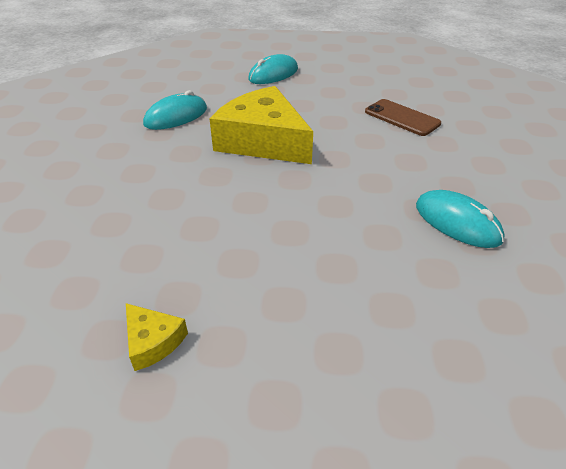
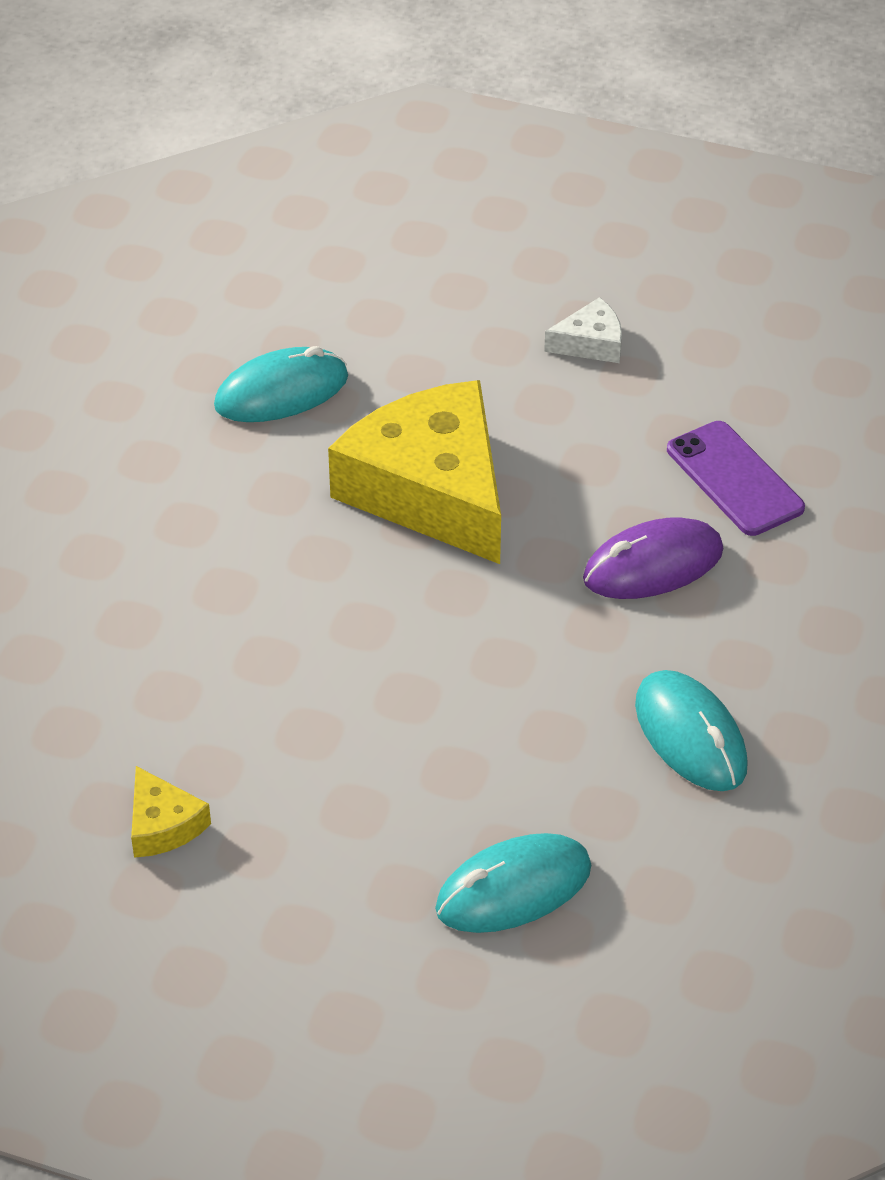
camera: 15 degrees right, 5 degrees up
(273, 74) = (521, 294): turquoise mouse -> turquoise mouse (513, 889)
(311, 84) = (590, 343): none -> white cheese
(386, 153) = (653, 565): none -> purple mouse
(402, 118) = (734, 479): brown phone -> purple phone

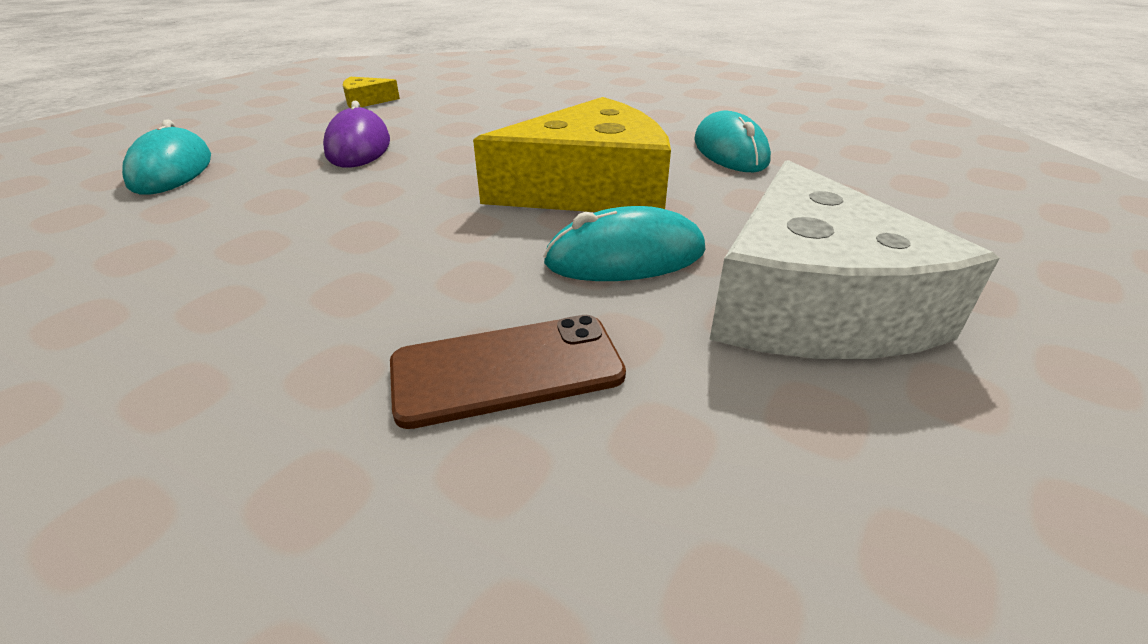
camera: 105 degrees right, 10 degrees down
(590, 343) = (811, 302): white cheese -> white cheese, size x2.38
(653, 565) = (410, 277): purple mouse -> purple mouse (358, 147)
(690, 736) = (180, 257): turquoise mouse -> turquoise mouse (625, 257)
(734, 479) = (507, 369): purple phone -> brown phone

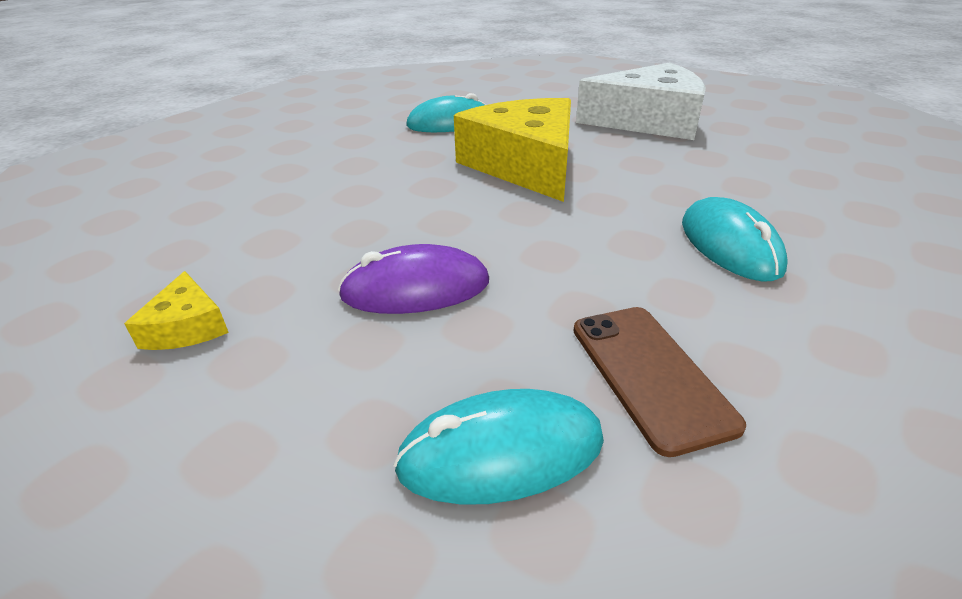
camera: 90 degrees left, 0 degrees up
(507, 369) = (753, 179): brown phone -> brown phone (649, 374)
(625, 257) = (625, 155): turquoise mouse -> turquoise mouse (729, 245)

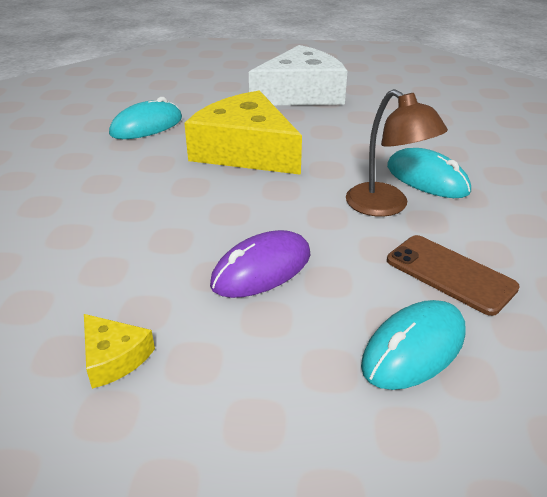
camera: 30 degrees left, 0 degrees up
(638, 263) = (386, 206): none -> brown lamp

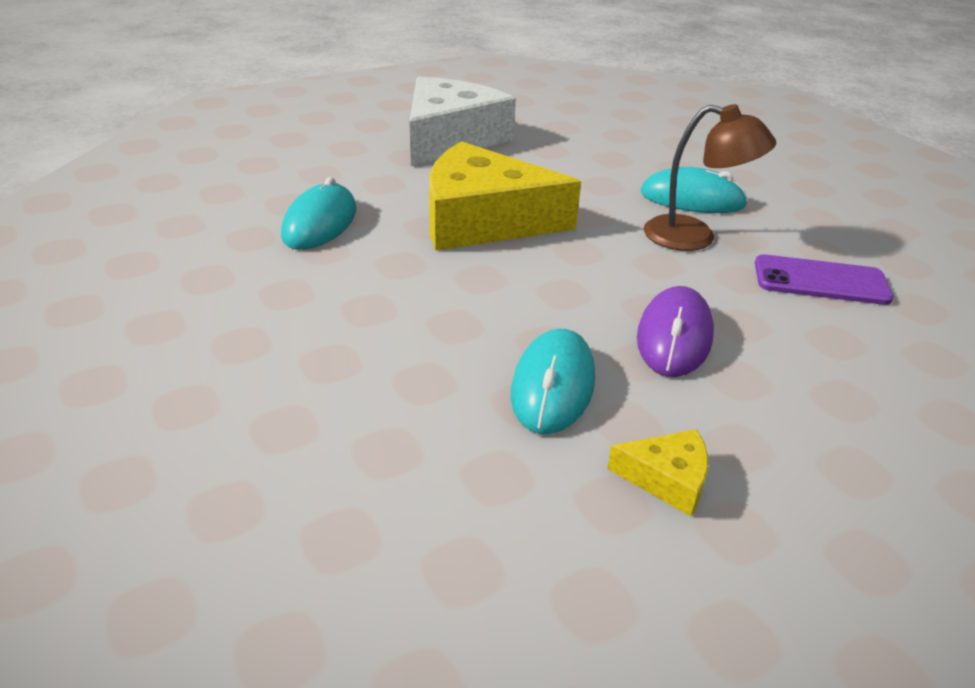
camera: 35 degrees left, 0 degrees up
(414, 348) = (877, 354): turquoise mouse -> turquoise mouse (553, 386)
(450, 274) = (820, 281): brown phone -> purple phone

